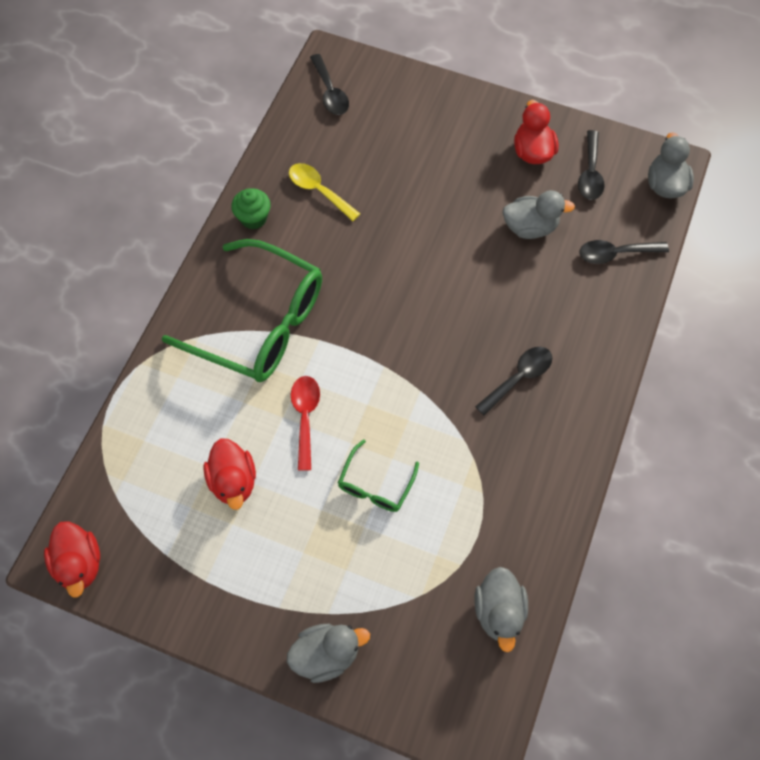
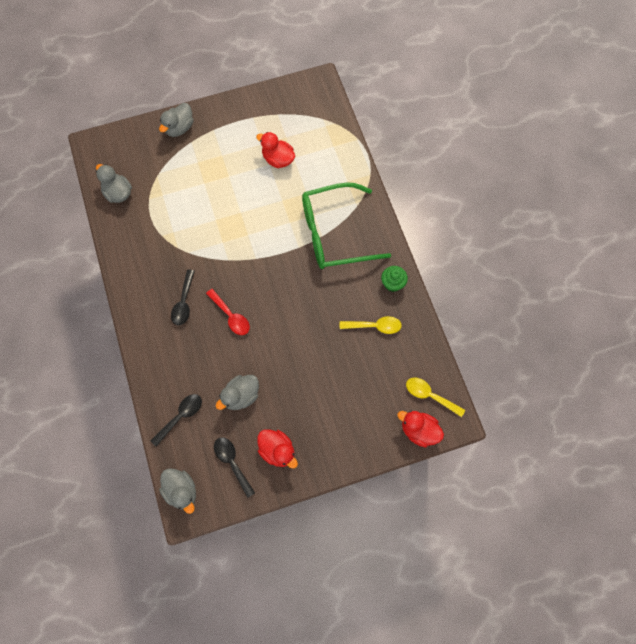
camera: 140 degrees right, 5 degrees up
(80, 563) = (309, 87): red duck -> red duck (419, 430)
(305, 417) = (271, 208): red spoon -> red spoon (231, 316)
(330, 92) = (430, 395): black spoon -> yellow spoon
(375, 484) = (213, 203): green glasses -> none

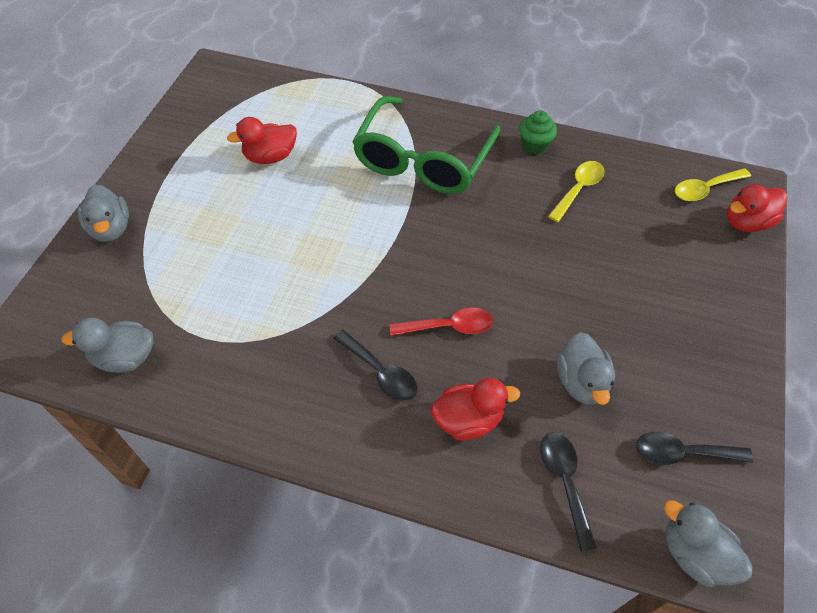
camera: 55 degrees left, 15 degrees down
(181, 491) = (694, 554): grey duck -> grey duck turned 135 degrees counterclockwise
(277, 450) = (694, 384): red duck -> red duck (468, 420)

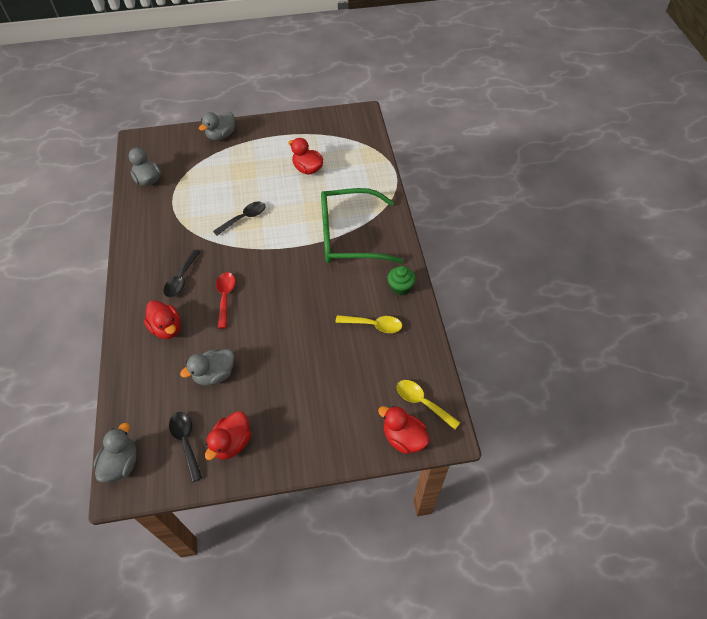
camera: 65 degrees right, 0 degrees up
(449, 327) = (225, 297): red spoon -> red spoon turned 150 degrees counterclockwise
(564, 482) = (145, 386): black spoon -> black spoon (244, 218)
(701, 396) = (232, 443): none -> red duck

